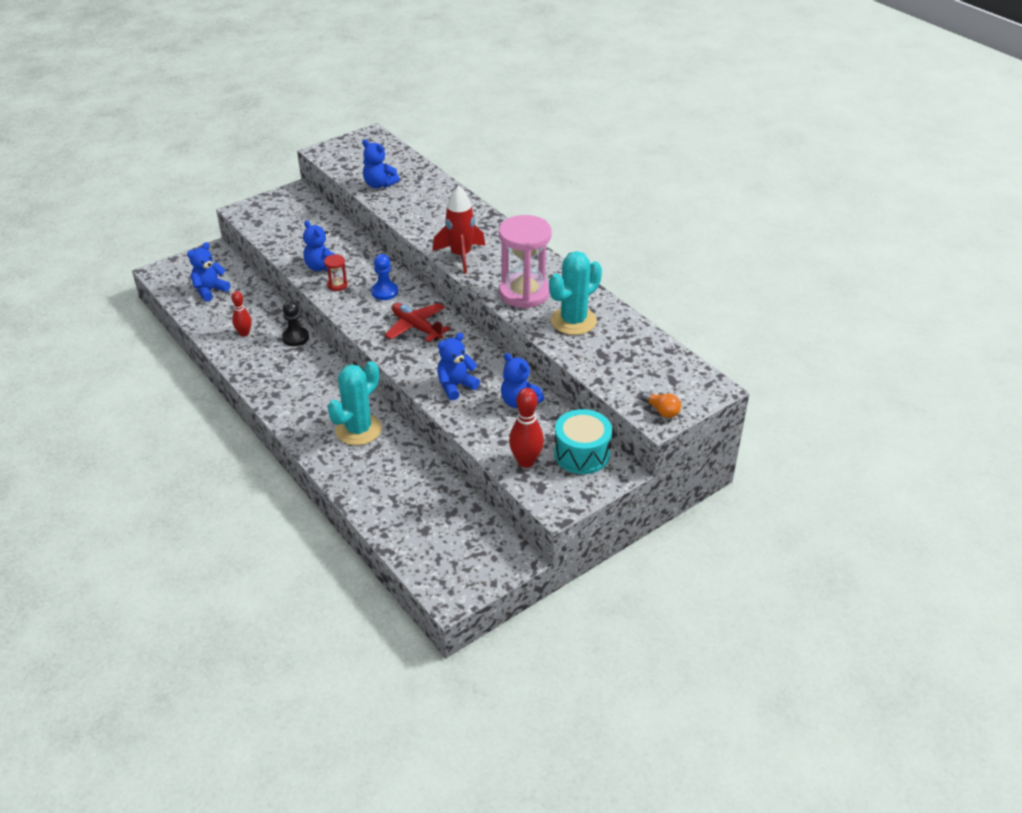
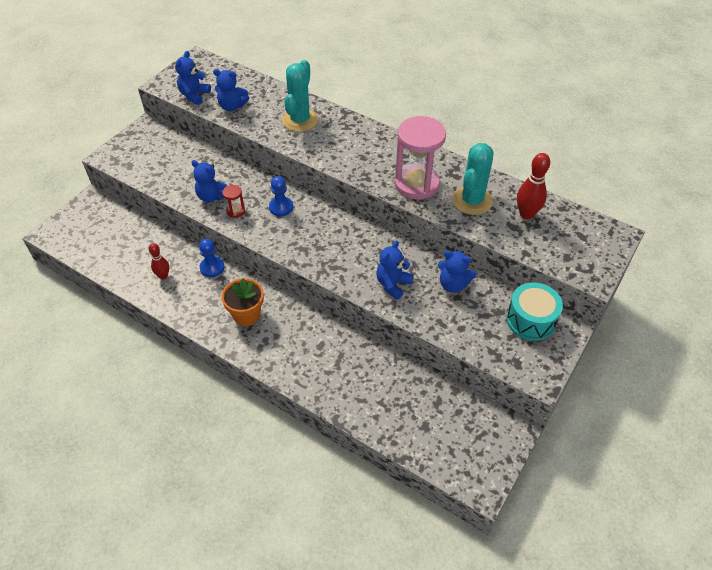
camera: 20 degrees left, 10 degrees up
(210, 290) = (108, 240): blue teddy bear -> blue teddy bear (194, 95)
(295, 338) = (212, 267): black pawn -> blue pawn
(305, 387) = (246, 315): none -> orange flower pot
(358, 430) = (316, 344): turquoise cactus -> turquoise cactus (300, 120)
(416, 327) = (327, 235): red plane -> none
(461, 256) = (343, 160): red rocket -> none
(526, 461) = (491, 341): red bowling pin -> red bowling pin (526, 214)
(661, 411) = (591, 268): orange light bulb -> none

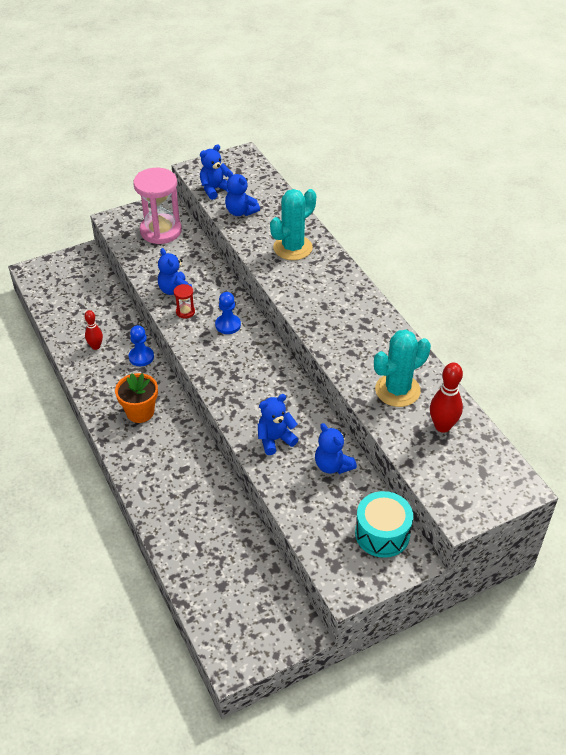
camera: 30 degrees right, 5 degrees down
(416, 184) = (355, 352): pink hourglass -> pink hourglass (161, 231)

